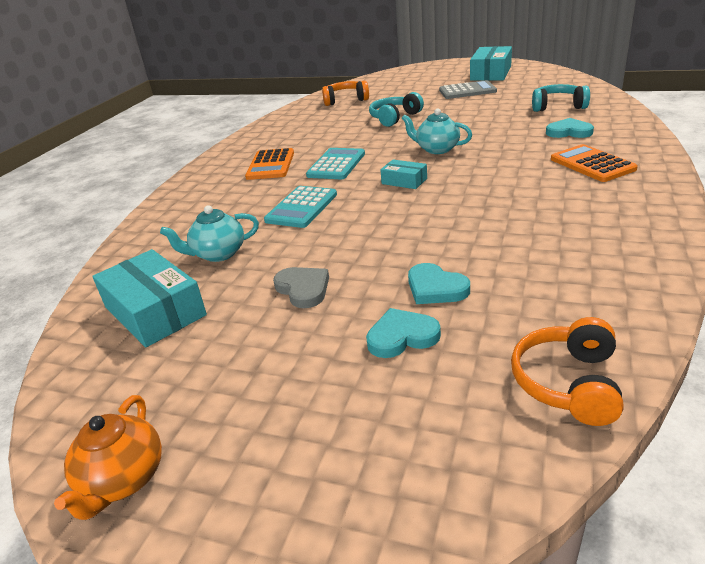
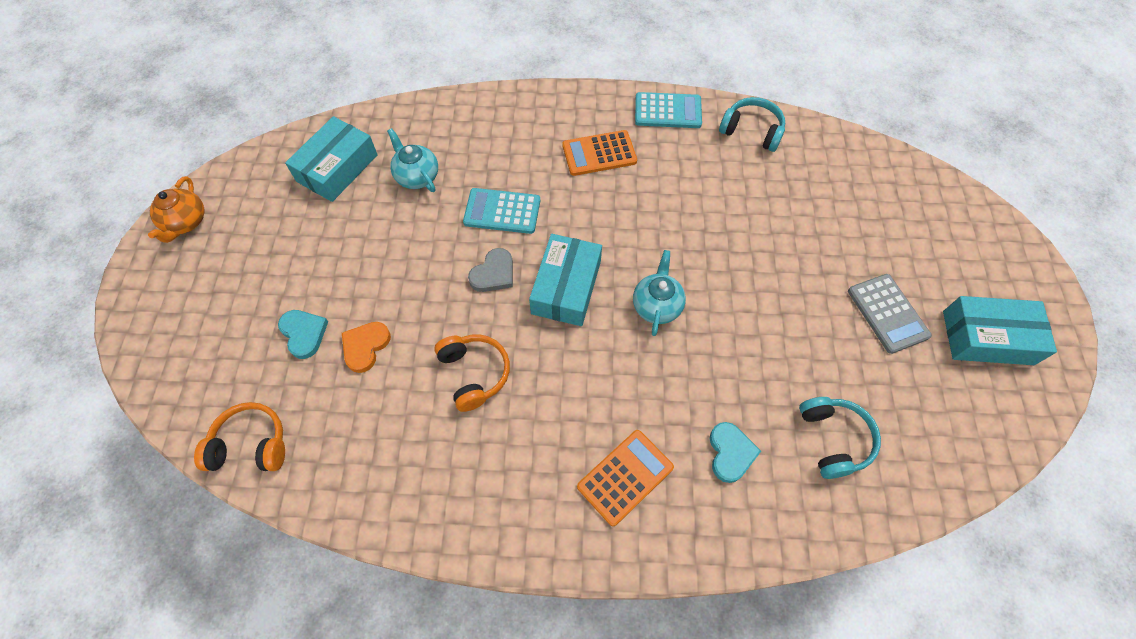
camera: 70 degrees right, 30 degrees up
(123, 480) = (186, 222): orange teapot -> orange teapot turned 75 degrees counterclockwise
(303, 289) = (365, 253): grey heart -> grey heart (493, 273)
(336, 165) = (604, 214): turquoise calculator -> turquoise calculator (668, 111)
(345, 100) = (822, 168): orange headphones -> orange headphones (474, 373)
(394, 118) = (759, 241): turquoise headphones -> turquoise headphones (751, 131)
(404, 181) = (566, 287): turquoise box -> turquoise box, size x1.88
(435, 288) = (365, 346): turquoise heart -> orange heart

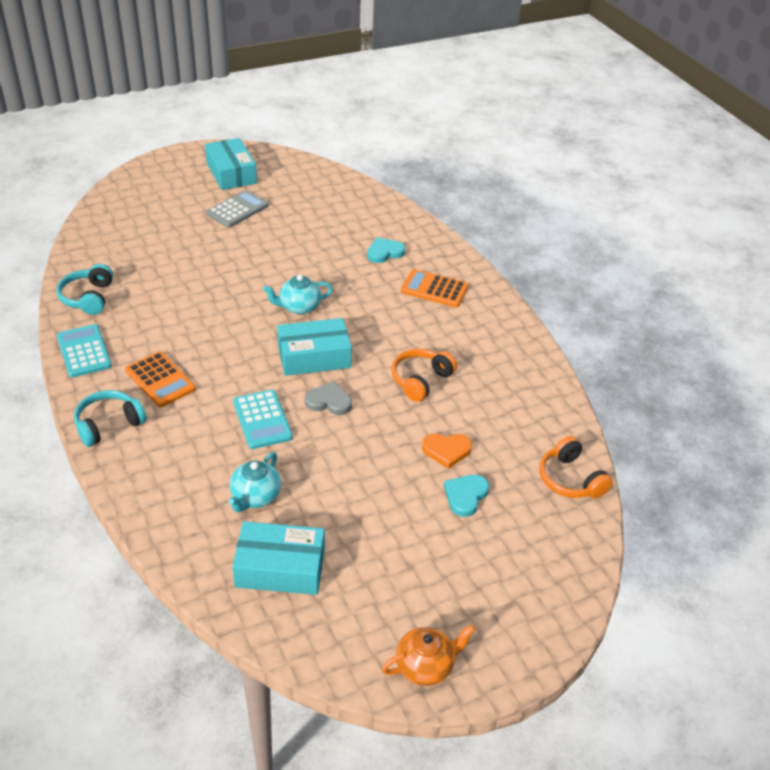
camera: 120 degrees left, 20 degrees down
(833, 439) = (345, 217): turquoise headphones -> turquoise headphones (108, 424)

